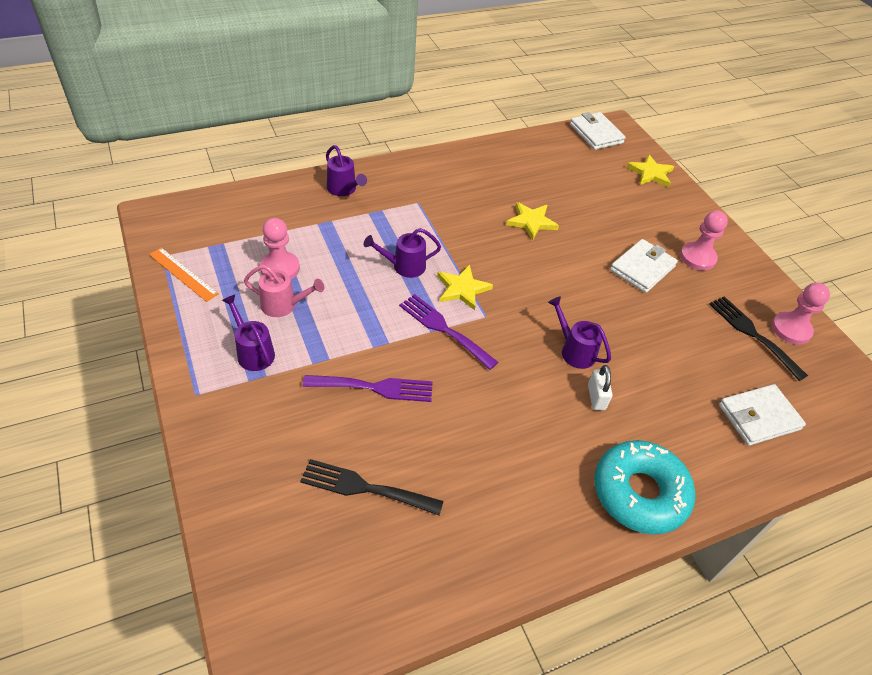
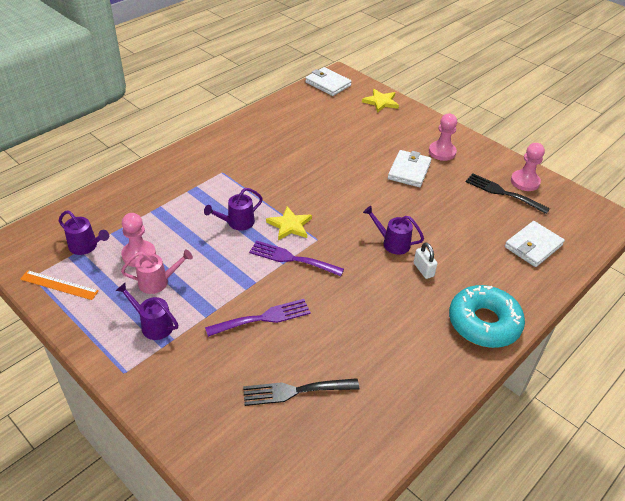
camera: 20 degrees left, 5 degrees down
(344, 190) = (157, 179): purple watering can -> purple watering can (86, 247)
(531, 222) = (314, 161): yellow star -> none

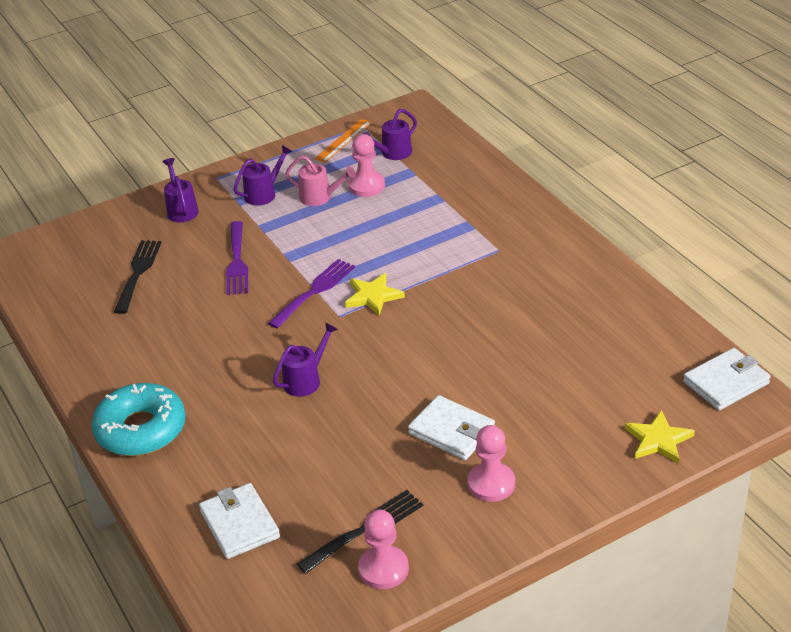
camera: 110 degrees right, 5 degrees down
(158, 282) = (320, 197): pink watering can -> pink watering can turned 75 degrees counterclockwise
(237, 223) = (393, 255): purple watering can -> purple watering can (181, 209)
(423, 270) = (247, 398): white padlock -> none

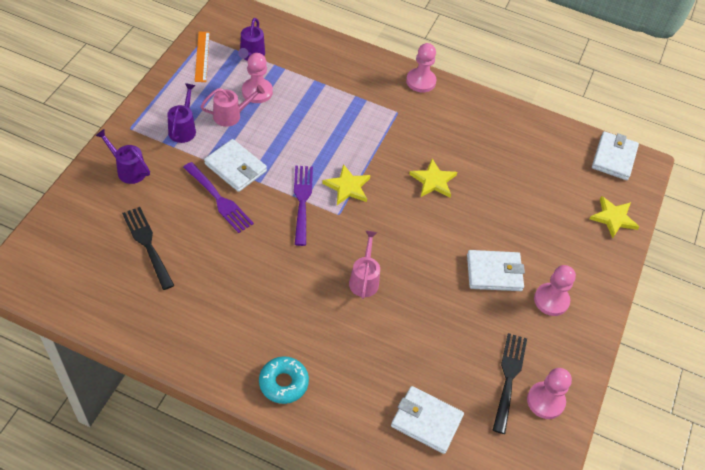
camera: 45 degrees left, 15 degrees up
(141, 429) = (283, 383): turquoise donut -> turquoise donut, size x0.62
(279, 241) = (235, 167): none -> white wallet
(306, 380) = (364, 279): purple watering can -> pink watering can
(472, 324) = (433, 181): none -> yellow star
(556, 231) = (420, 81): none -> pink pawn

